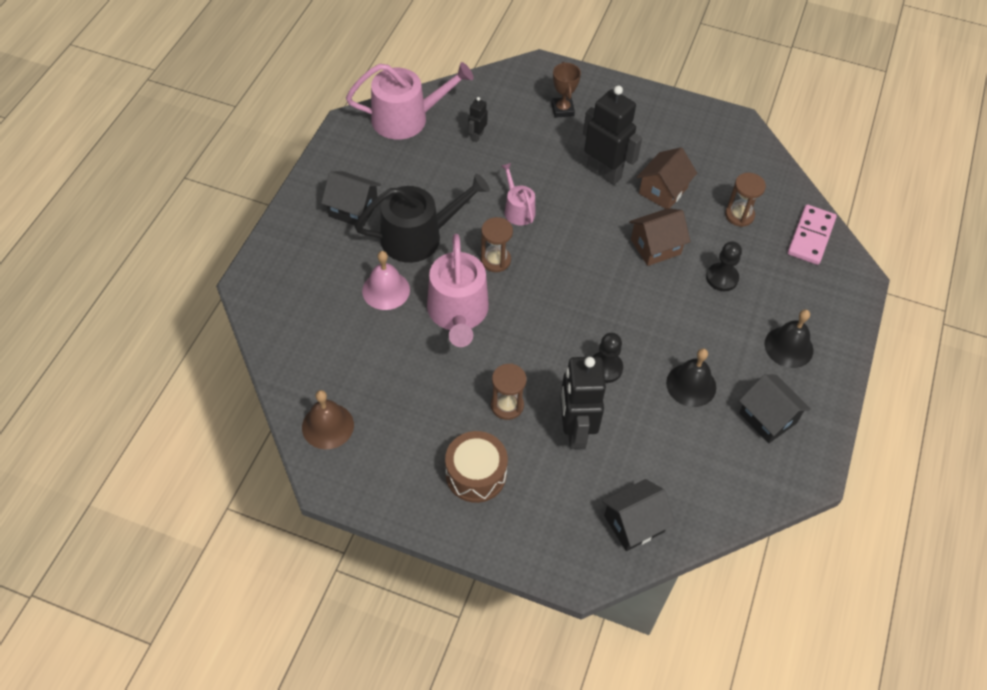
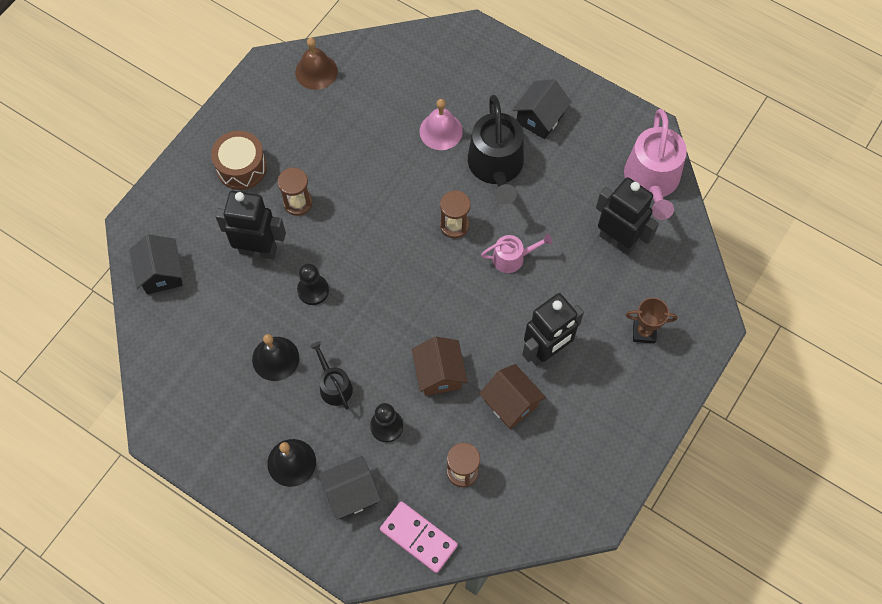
camera: 105 degrees right, 10 degrees up
(458, 313) = (402, 183): pink watering can -> none
(477, 136) = (617, 240): black robot -> black robot, size x2.14
(699, 328) = (334, 385): none -> black watering can
(767, 418) = (223, 415): black house -> black house (351, 493)

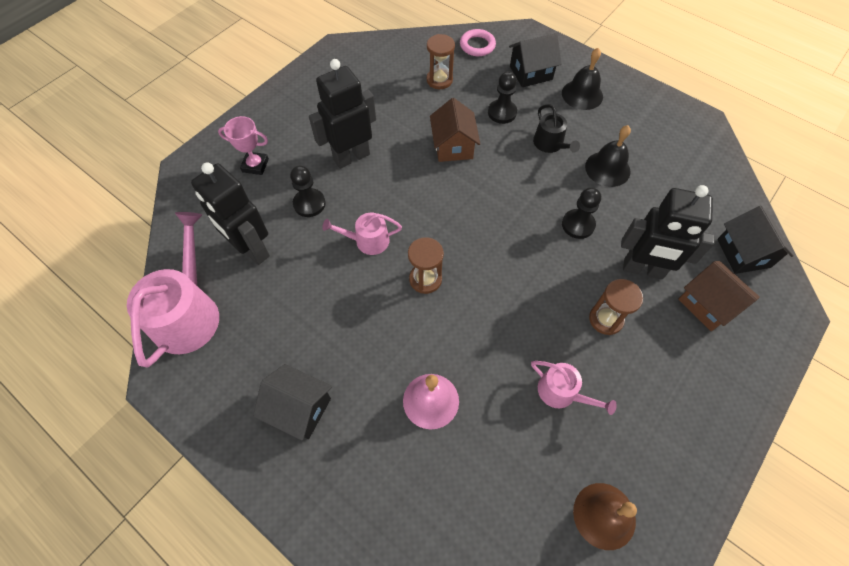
camera: 175 degrees left, 5 degrees down
(241, 167) = (682, 370): brown drum -> none
(339, 144) = (561, 392): none -> pink watering can
(418, 537) = (477, 45): pink domino -> pink ring
(496, 166) = (367, 345): black watering can -> none
(511, 403) = (391, 121): brown house -> brown house (707, 304)
(540, 118) = (299, 408): black house -> black house turned 75 degrees clockwise
(576, 292) = (309, 204): none -> black pawn
(644, 332) = (255, 165): brown trophy -> pink trophy

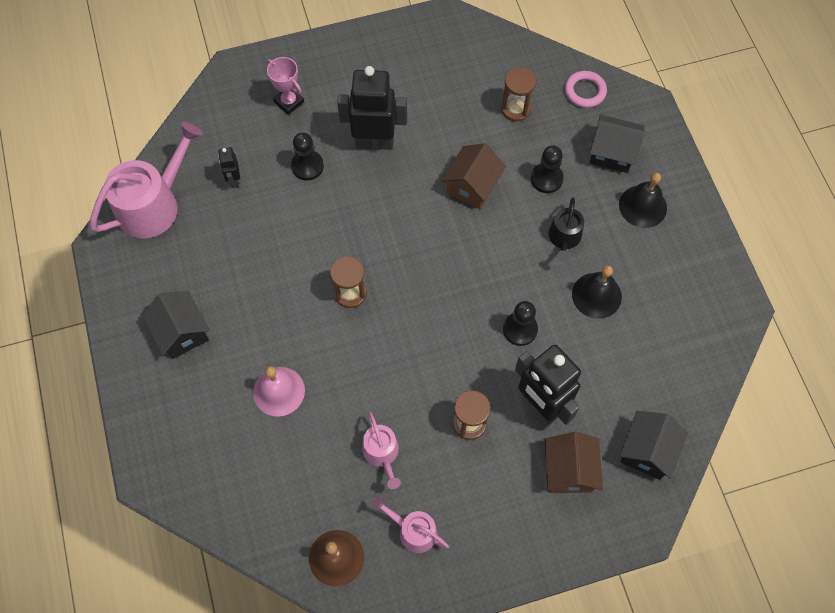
camera: 35 degrees right, 5 degrees up
(252, 250) = (234, 180): black robot -> black robot, size x0.47
(367, 241) = (329, 230): pink watering can -> pink watering can (413, 530)

